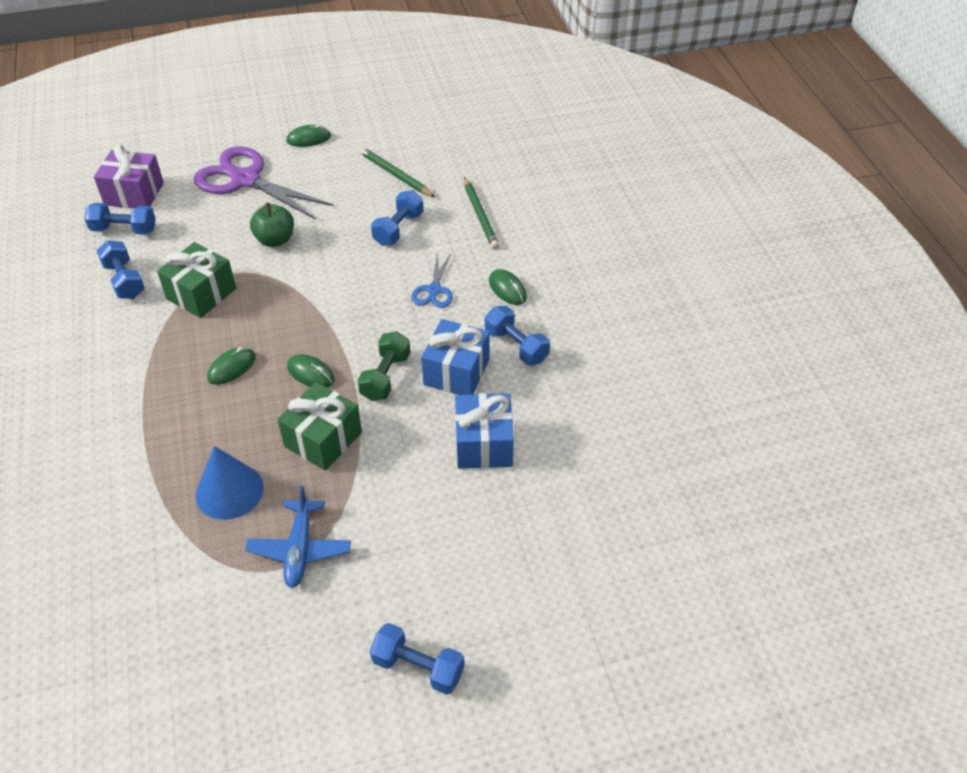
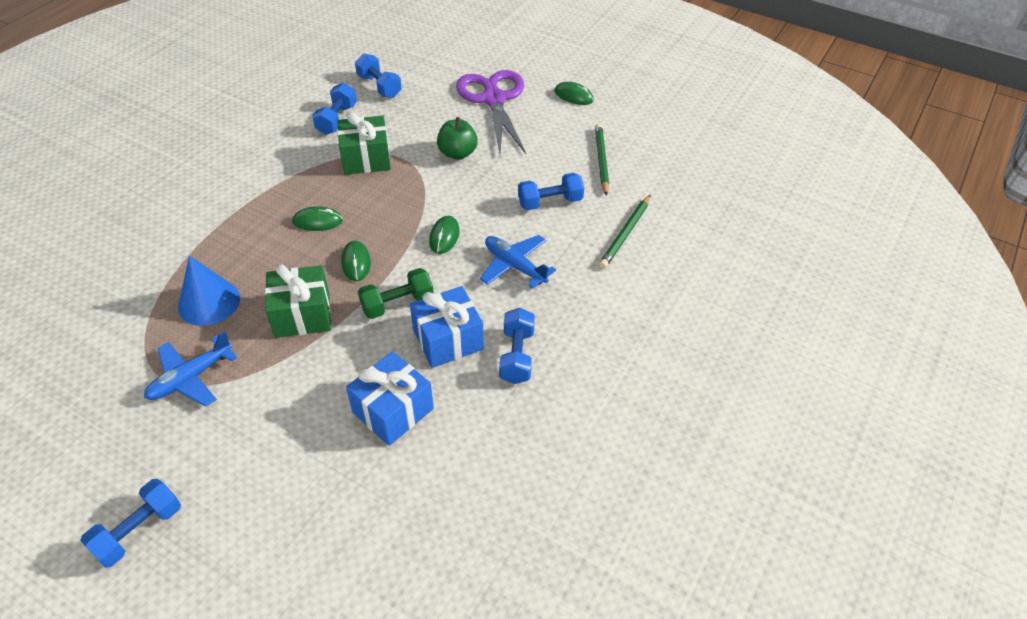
camera: 45 degrees right, 0 degrees up
(134, 194) = (415, 67): purple gift -> none
(418, 667) = (139, 531): blue dumbbell -> blue dumbbell turned 60 degrees clockwise
(434, 290) = (515, 266): blue scissors -> blue plane
(507, 289) = (569, 306): green mouse -> green mouse (444, 236)

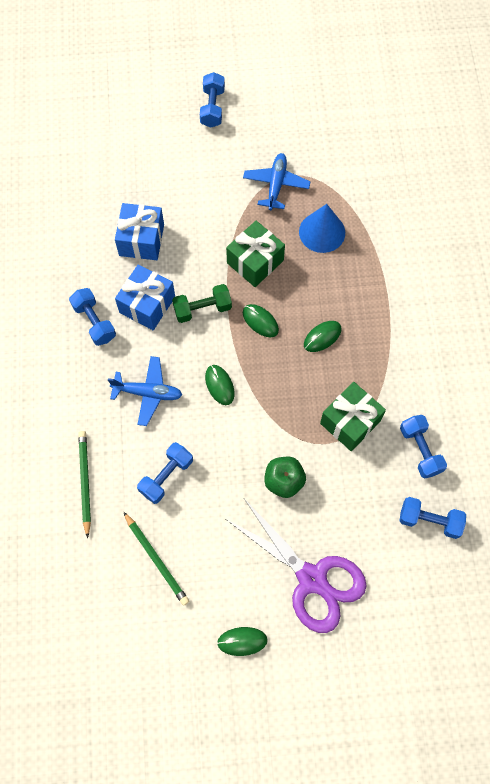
camera: 145 degrees right, 20 degrees up
(397, 304) = (202, 309): green dumbbell -> green dumbbell turned 45 degrees clockwise

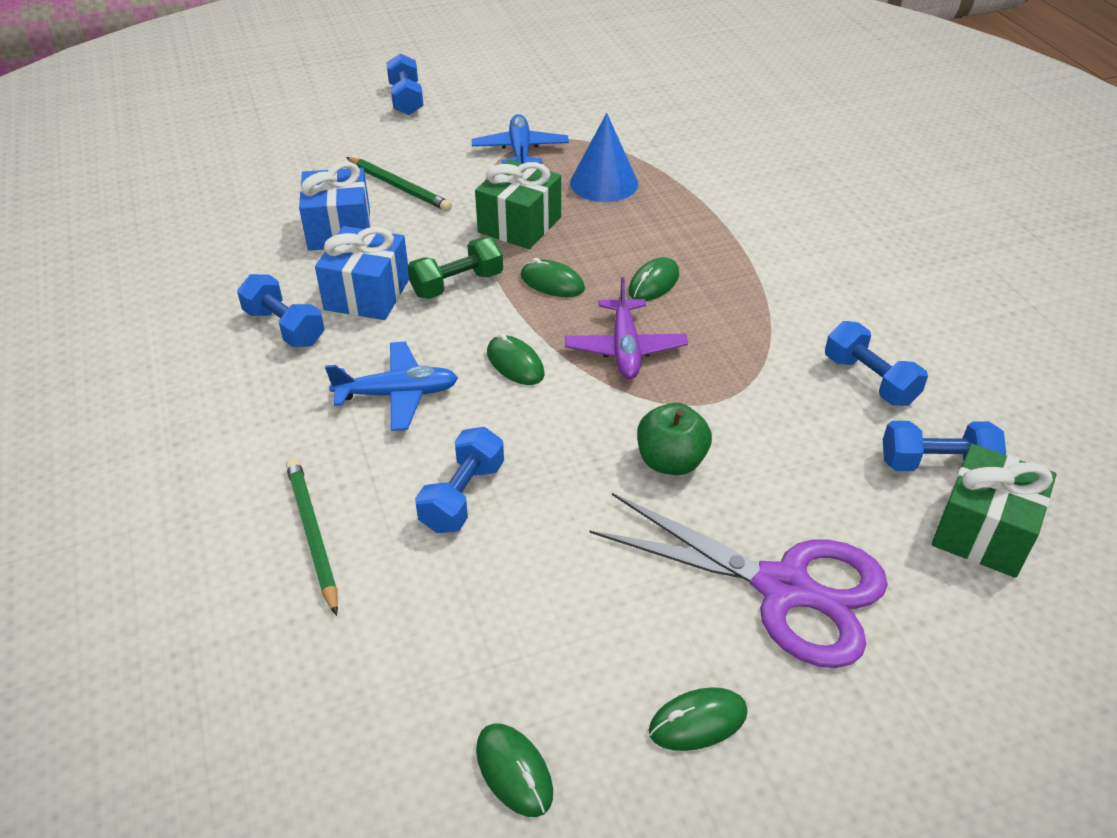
camera: 15 degrees left, 25 degrees down
(151, 643) = (514, 771): none -> green mouse
(156, 559) = (481, 624): green pencil -> green pencil (399, 187)
(286, 389) = (625, 348): none -> purple plane
(350, 422) = (743, 368): green gift -> green gift (983, 531)

